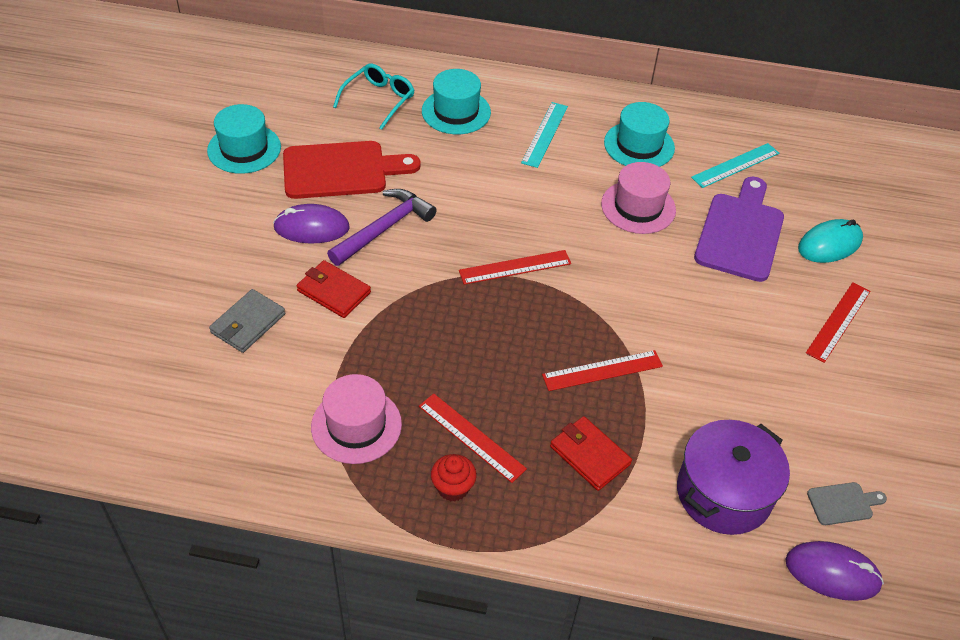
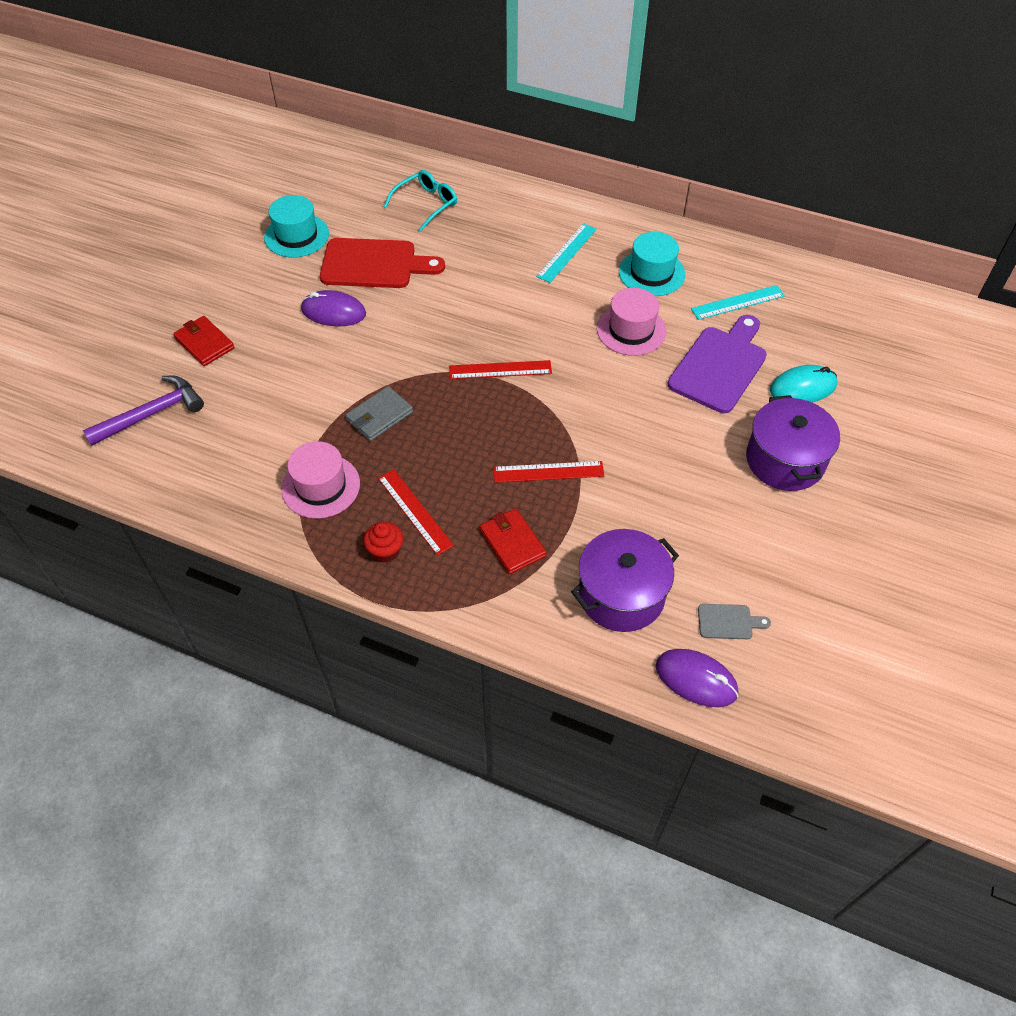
camera: 15 degrees right, 5 degrees up
(248, 323) = (256, 387): grey wallet -> grey wallet (379, 416)
(334, 291) = (336, 370): red wallet -> red wallet (204, 343)
(384, 229) = (395, 321): purple hammer -> purple hammer (151, 414)
(456, 111) = (492, 223): turquoise hat -> none
(838, 321) = (785, 460): red ruler -> purple pot

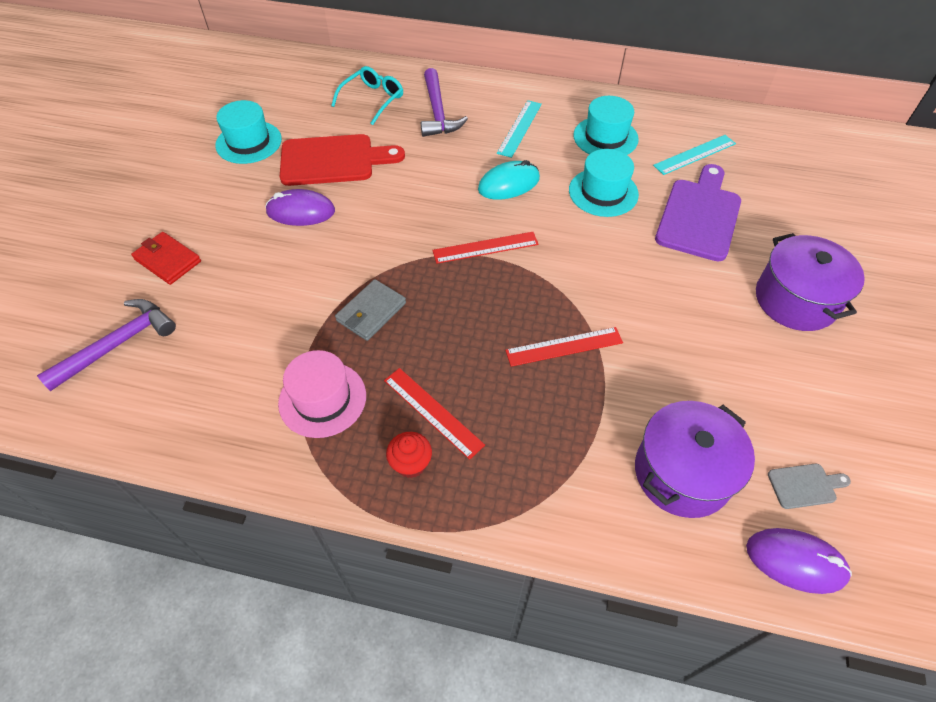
camera: 10 degrees left, 0 degrees up
(488, 225) = (437, 112): none -> purple hammer
(512, 543) = (548, 431): red wallet -> none
(631, 330) = (603, 192): pink hat -> turquoise hat
(802, 388) = (785, 226): turquoise mouse -> turquoise mouse (509, 184)

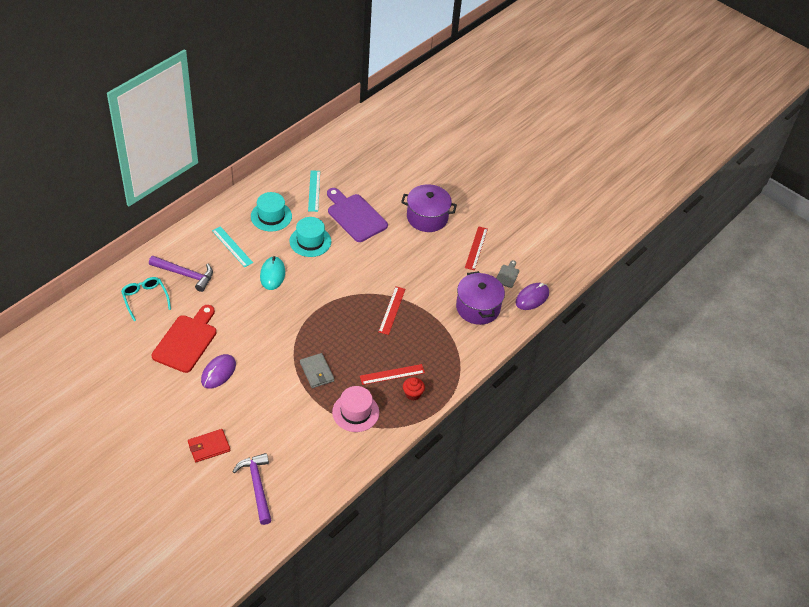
camera: 65 degrees left, 5 degrees down
(249, 142) = (133, 375): turquoise hat -> none
(485, 248) = (310, 307): red ruler -> red ruler (476, 248)

